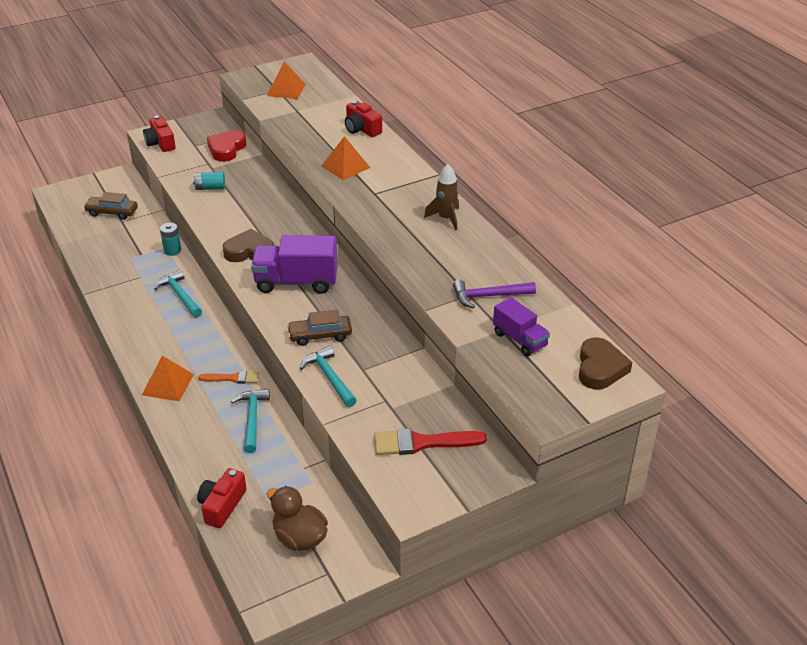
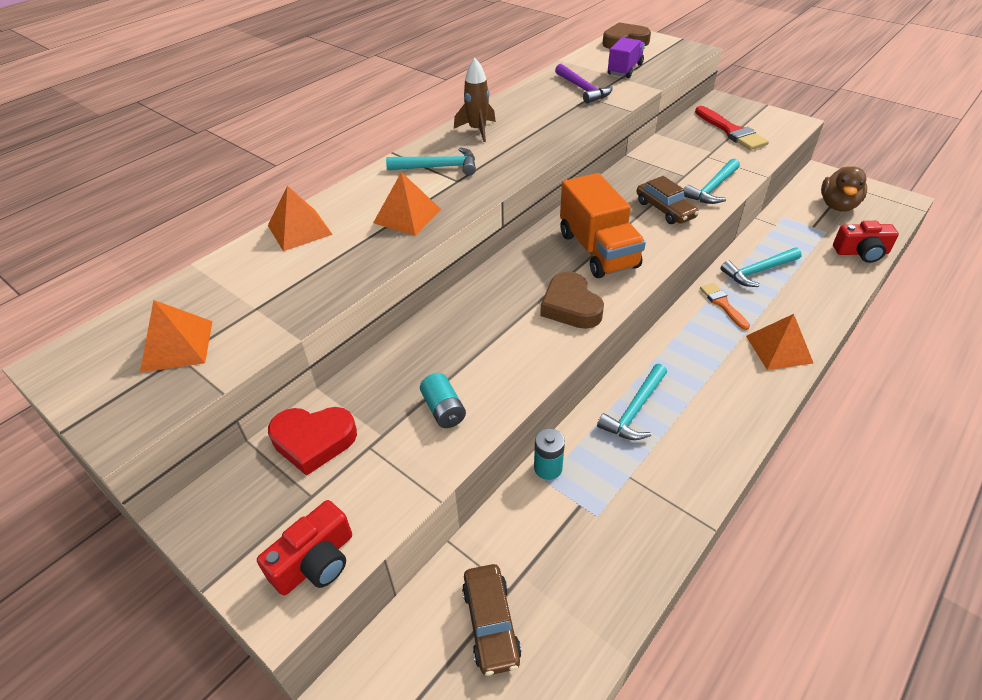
camera: 110 degrees left, 5 degrees up
(296, 282) = (598, 250): purple truck -> orange truck
(361, 129) = (300, 230): red camera -> orange pyramid
(399, 189) = (438, 167): none -> turquoise hammer

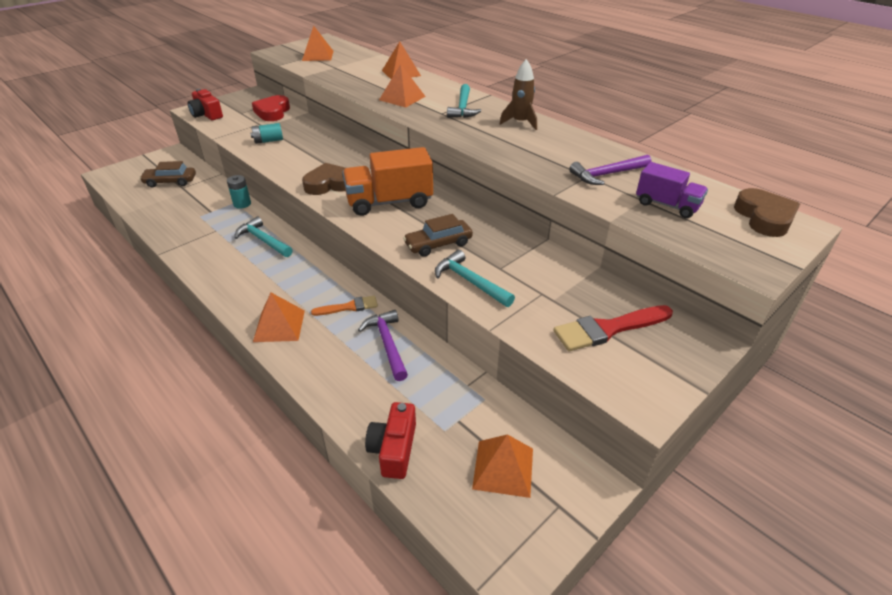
camera: 95 degrees right, 5 degrees down
(758, 271) = (387, 344): turquoise hammer -> purple hammer
(837, 205) = (503, 468): brown duck -> orange pyramid

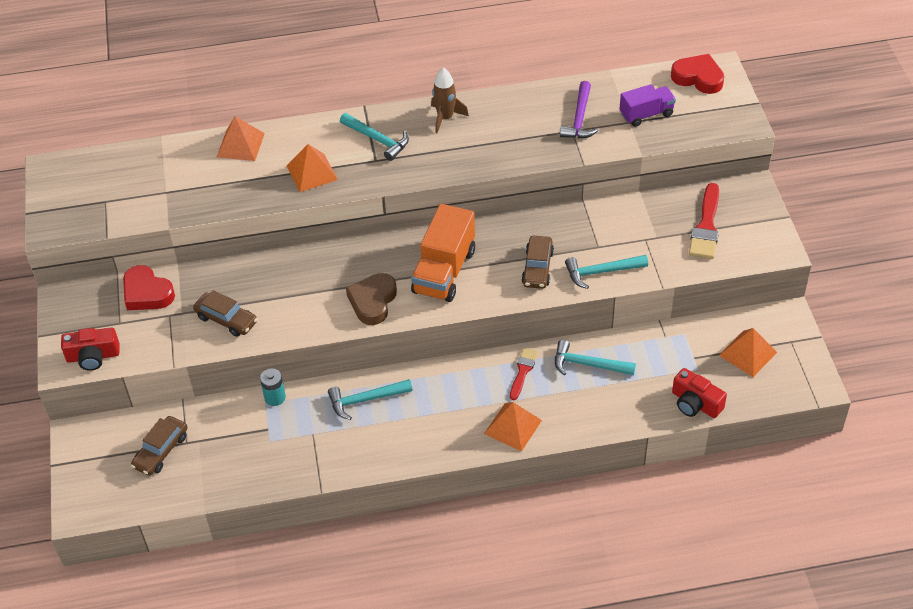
camera: 55 degrees left, 10 degrees up
(268, 141) = (226, 319): turquoise battery -> brown car
(318, 56) = (110, 193): orange pyramid -> none
(349, 307) = (523, 371): orange brush -> red brush
(387, 344) = (588, 364): purple hammer -> turquoise hammer
(764, 217) = (698, 78): brown heart -> red heart

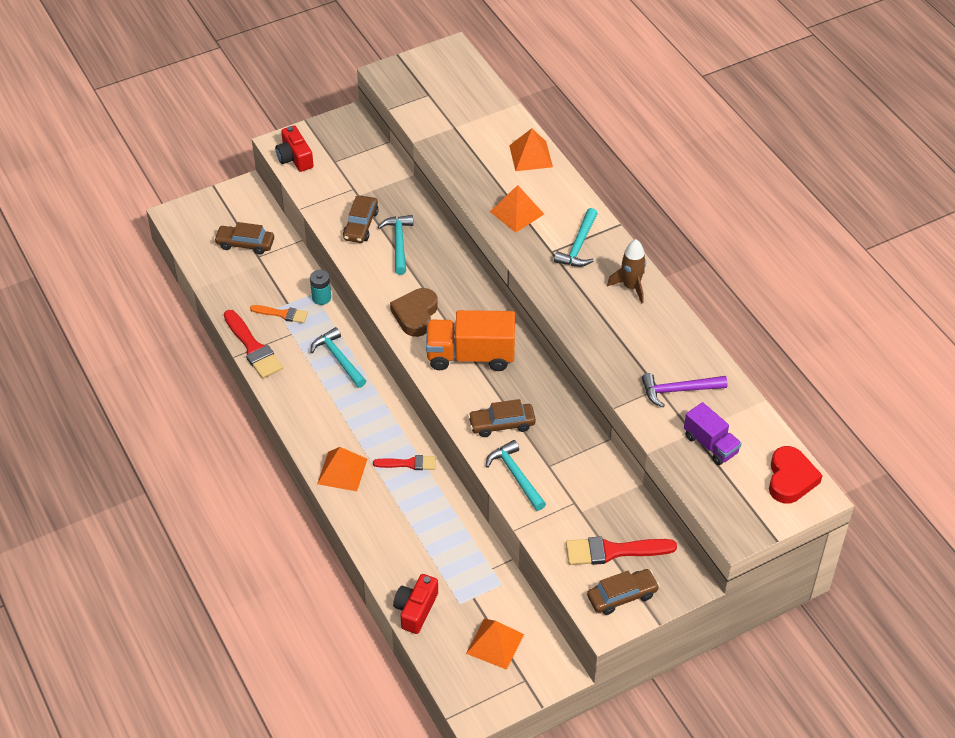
camera: 70 degrees right, 0 degrees up
(147, 293) = (372, 167): red heart -> none
(281, 436) = (282, 314): none -> orange brush
(317, 472) = (253, 348): none -> red brush
(373, 301) = (415, 315): brown heart -> brown heart turned 75 degrees counterclockwise
(588, 364) = (434, 512): turquoise hammer -> turquoise hammer (398, 243)
(754, 233) = (622, 596): none -> brown car

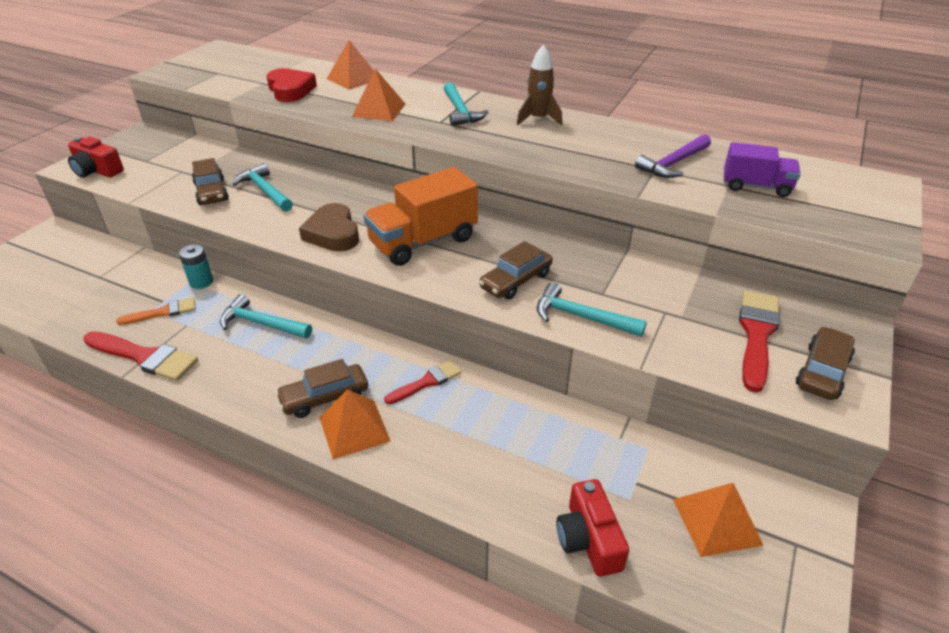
camera: 35 degrees left, 10 degrees down
(245, 244) = (76, 272): brown car -> brown car (324, 397)
(613, 551) = (757, 335): red brush -> red brush turned 150 degrees clockwise
(790, 479) = (851, 182): red heart -> red heart (290, 90)

